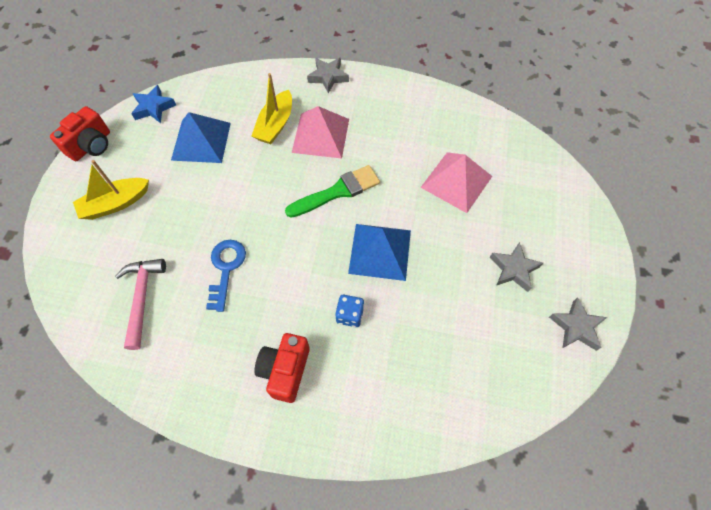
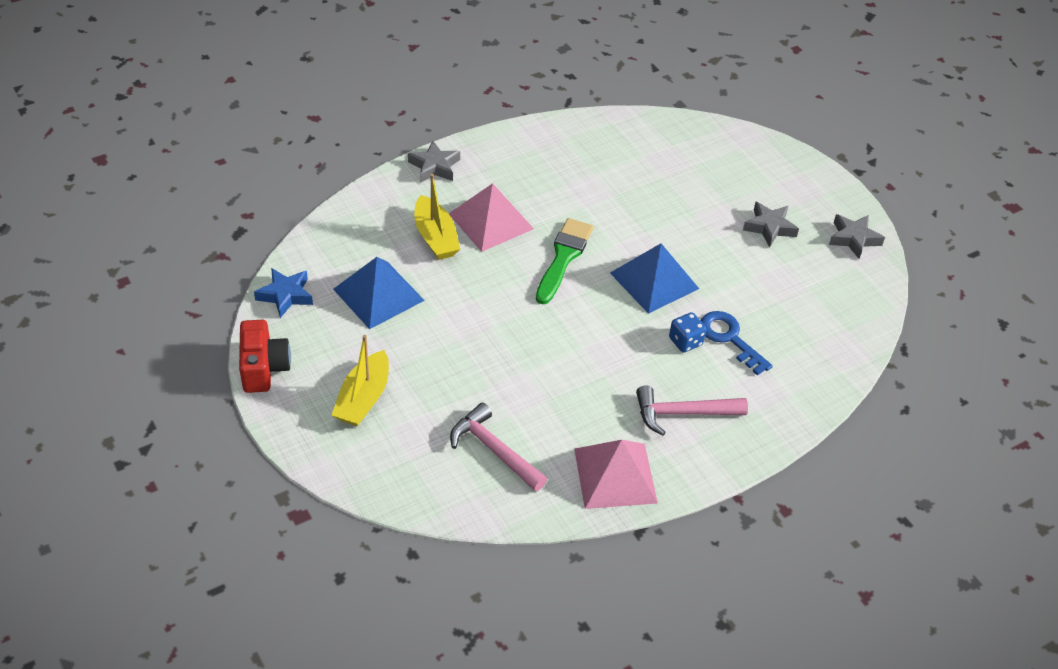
camera: 45 degrees left, 15 degrees down
(226, 269) = (541, 378): blue key -> blue key (730, 339)
(285, 370) = (682, 413): red camera -> pink hammer
(456, 181) = (654, 189): pink pyramid -> pink pyramid (615, 475)

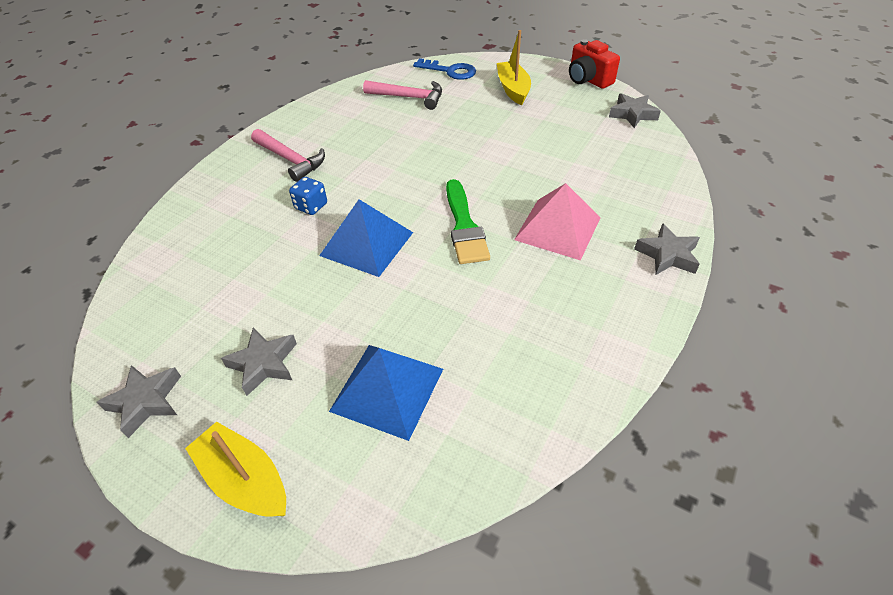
camera: 155 degrees right, 0 degrees up
(285, 295) = (632, 114): blue star -> grey star
(378, 294) = (575, 139): blue pyramid -> blue pyramid (387, 389)
(435, 237) = (586, 194): yellow boat -> yellow boat (245, 479)
(615, 475) = (322, 113): pink pyramid -> none
(682, 413) = (291, 160): pink hammer -> pink hammer turned 75 degrees clockwise
(730, 339) = (271, 224): blue key -> blue key (450, 71)

